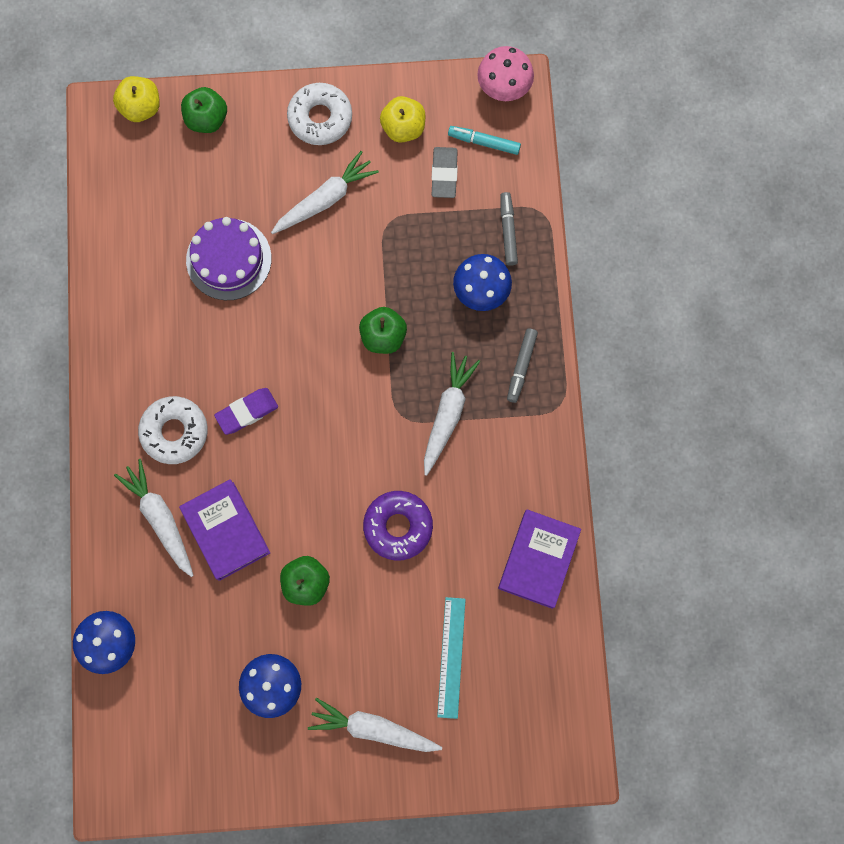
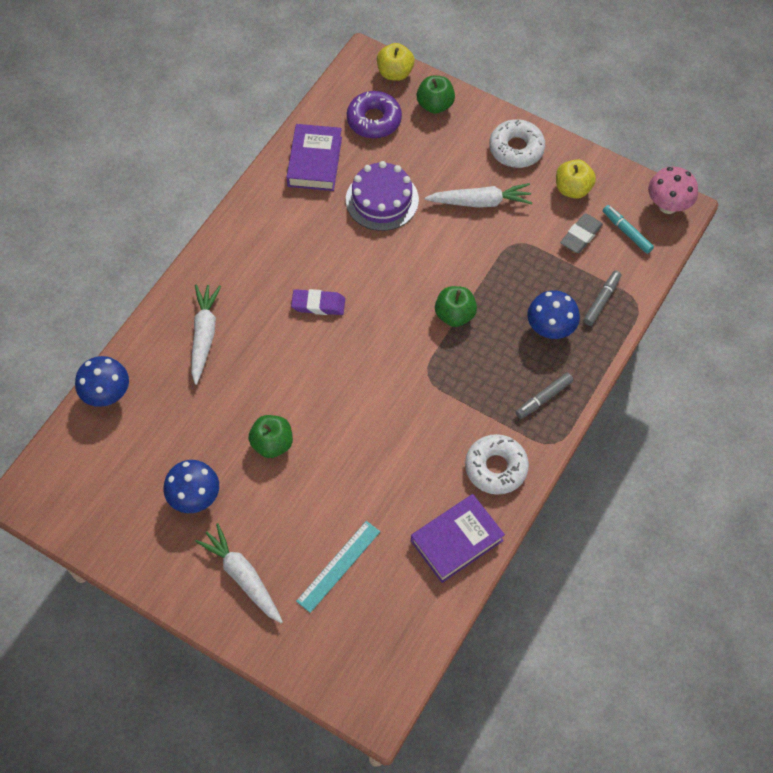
camera: 35 degrees right, 15 degrees down
(175, 432) = (258, 286): white donut -> white donut (496, 468)
(226, 531) = (243, 373): purple book -> purple book (315, 162)
(398, 526) = (368, 449): purple donut -> purple donut (374, 120)
(447, 413) = (463, 395): white carrot -> none

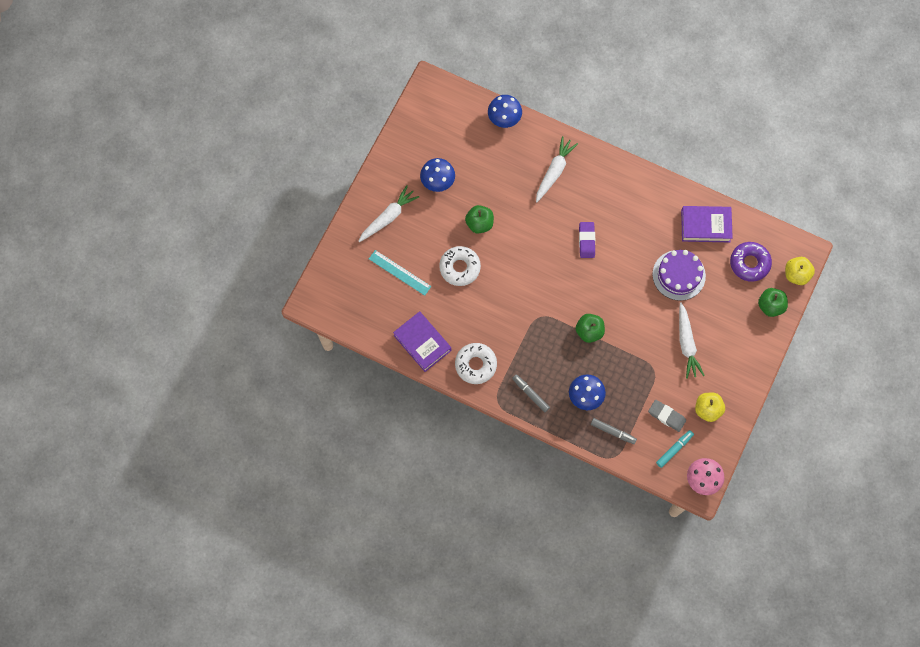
camera: 85 degrees right, 10 degrees up
(204, 335) = (554, 171): white carrot -> white carrot turned 60 degrees counterclockwise
(516, 149) = (738, 367): white donut -> white donut (460, 268)

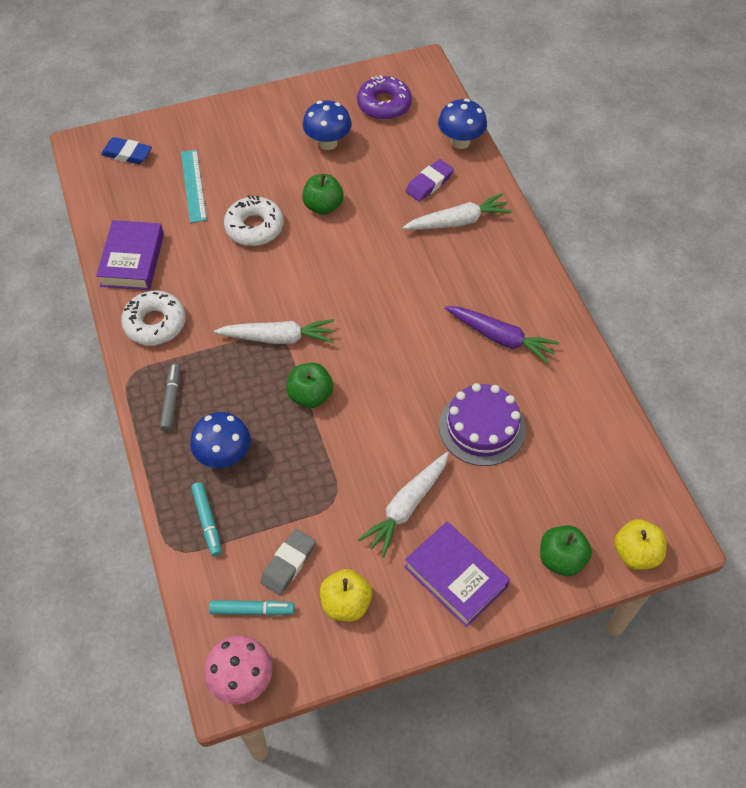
camera: 45 degrees right, 15 degrees down
(341, 286) = (127, 154): none -> blue eraser
(388, 217) = (244, 135): white carrot -> white carrot (278, 338)
(586, 241) = (415, 308): purple eraser -> purple eraser (429, 183)
(613, 432) = (207, 521): grey marker -> turquoise marker
(640, 220) = (501, 338): none -> purple carrot
(666, 416) = (288, 564): grey eraser -> grey eraser turned 45 degrees clockwise
(705, 226) = (573, 405): purple book -> purple book (455, 577)
(749, 263) = (586, 488): purple donut -> purple donut (384, 104)

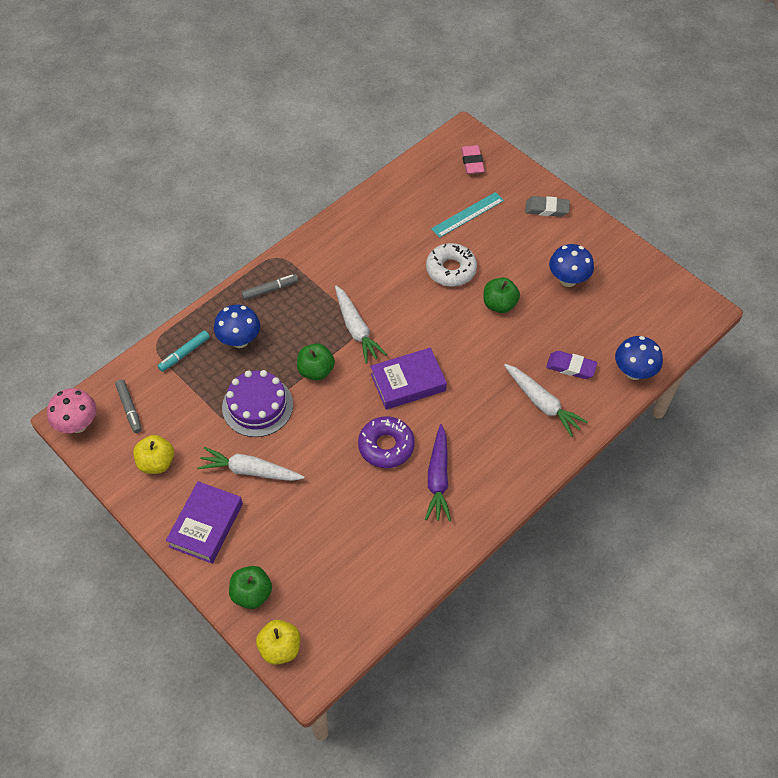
camera: 65 degrees right, 0 degrees up
(127, 154) = (472, 162): blue eraser -> pink eraser
(132, 260) = (376, 211): purple book -> purple book (408, 382)
(155, 323) = (329, 250): white donut -> none
(252, 610) = (129, 408): turquoise marker -> grey marker
(288, 564) = (172, 415): grey eraser -> grey eraser (546, 209)
(384, 104) = (638, 300): purple donut -> purple donut (386, 446)
(482, 427) = (344, 496): purple cake -> purple cake (257, 406)

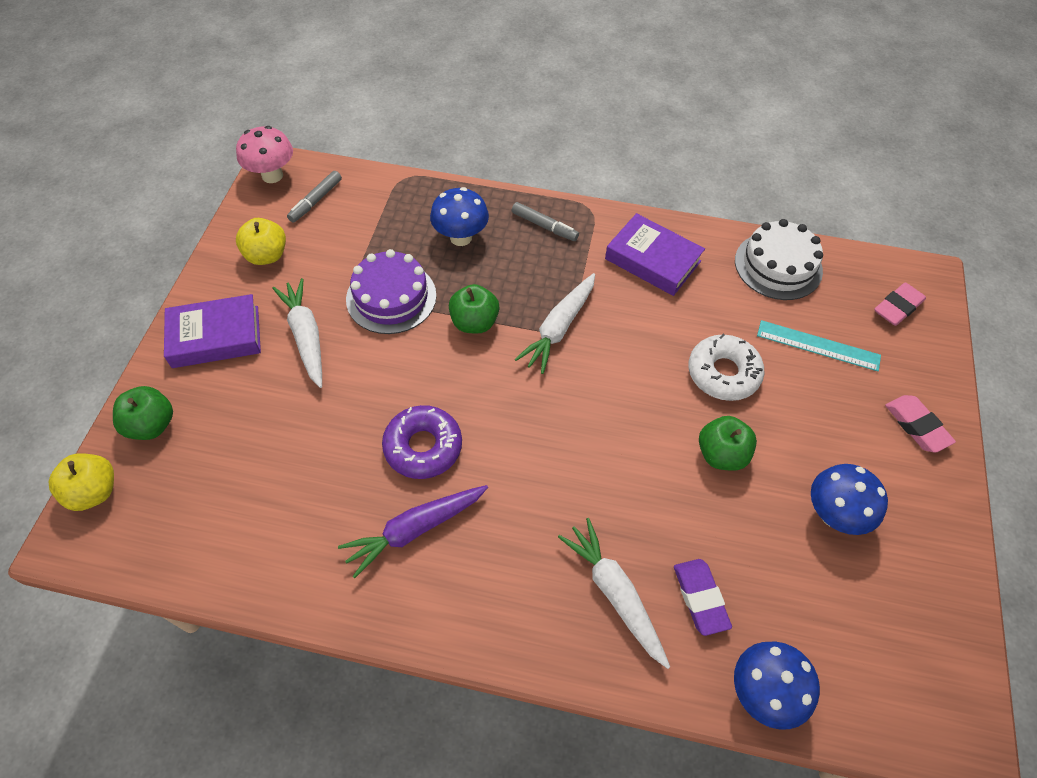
camera: 55 degrees right, 0 degrees up
(184, 353) = (410, 204): turquoise marker -> none
(400, 194) = (778, 265): none -> white cake
(408, 382) = (528, 419): purple book -> purple book (652, 260)
(542, 403) = (614, 593): white carrot -> white carrot turned 135 degrees clockwise
(546, 209) = (916, 426): grey eraser -> pink eraser

